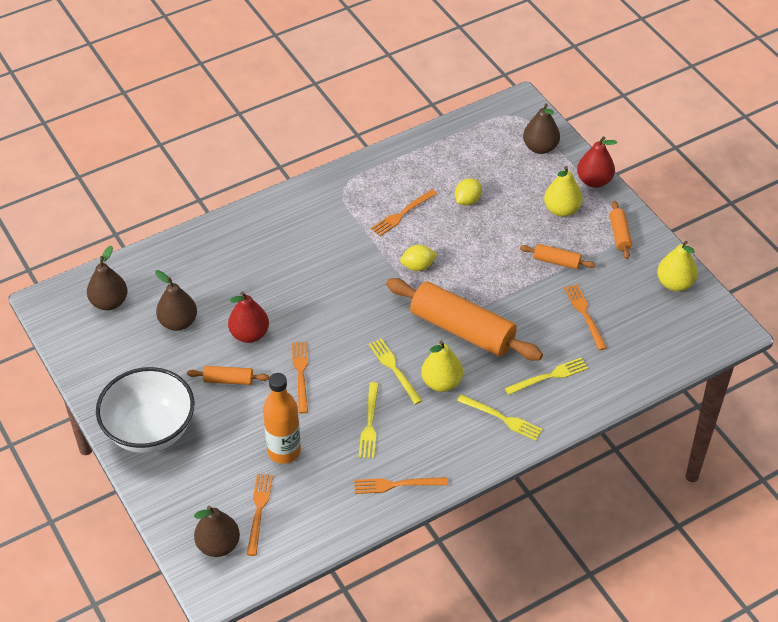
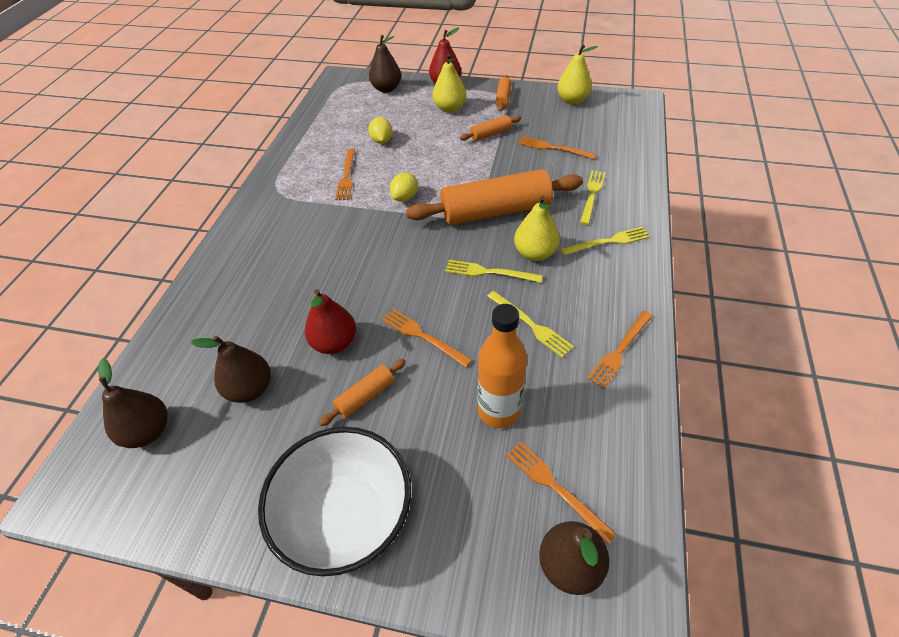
camera: 45 degrees left, 0 degrees up
(619, 234) = (503, 99): orange rolling pin -> orange rolling pin turned 60 degrees clockwise

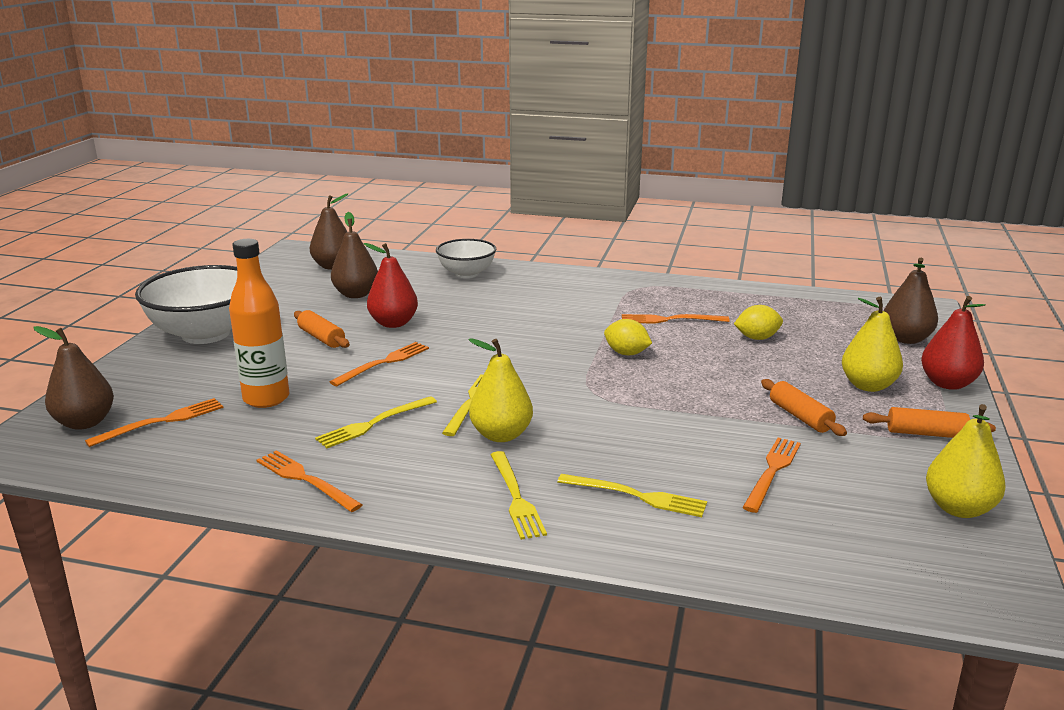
camera: 90 degrees right, 25 degrees down
(212, 302) = (466, 274): none -> white bowl
(495, 211) = (596, 411): orange rolling pin -> none

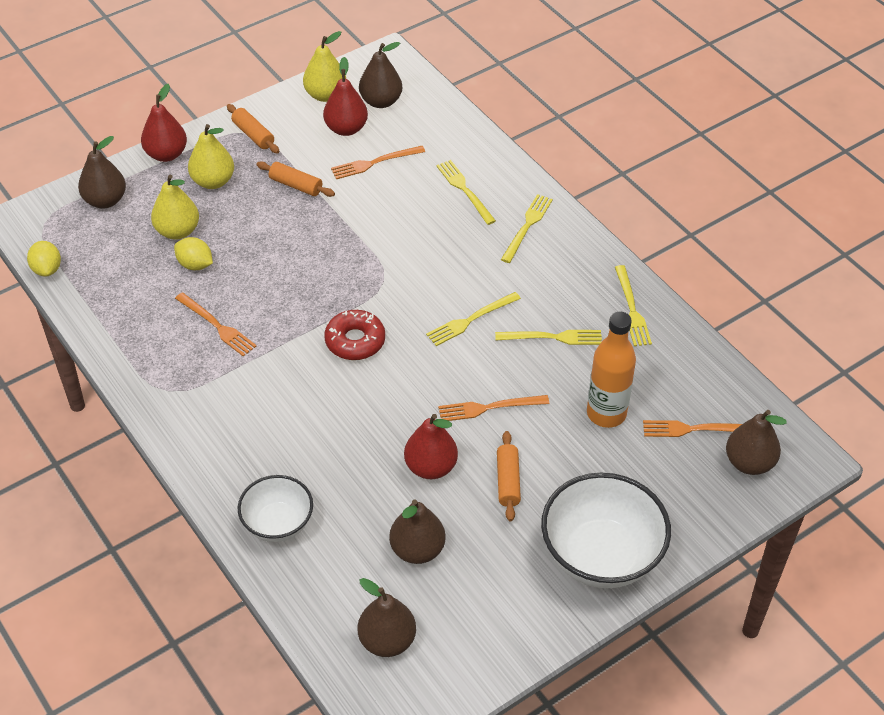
camera: 140 degrees left, 25 degrees up
(305, 480) = (631, 309): orange fork -> yellow fork
(501, 435) = (485, 277): yellow pear -> yellow pear (177, 231)
(553, 352) = (355, 341): none -> red donut
(626, 353) = (307, 306): yellow lemon -> yellow lemon (47, 269)
(800, 417) = (296, 185): orange rolling pin -> orange rolling pin turned 75 degrees counterclockwise
(864, 487) = (346, 128): none -> red pear
(894, 537) = (381, 101): none -> brown pear

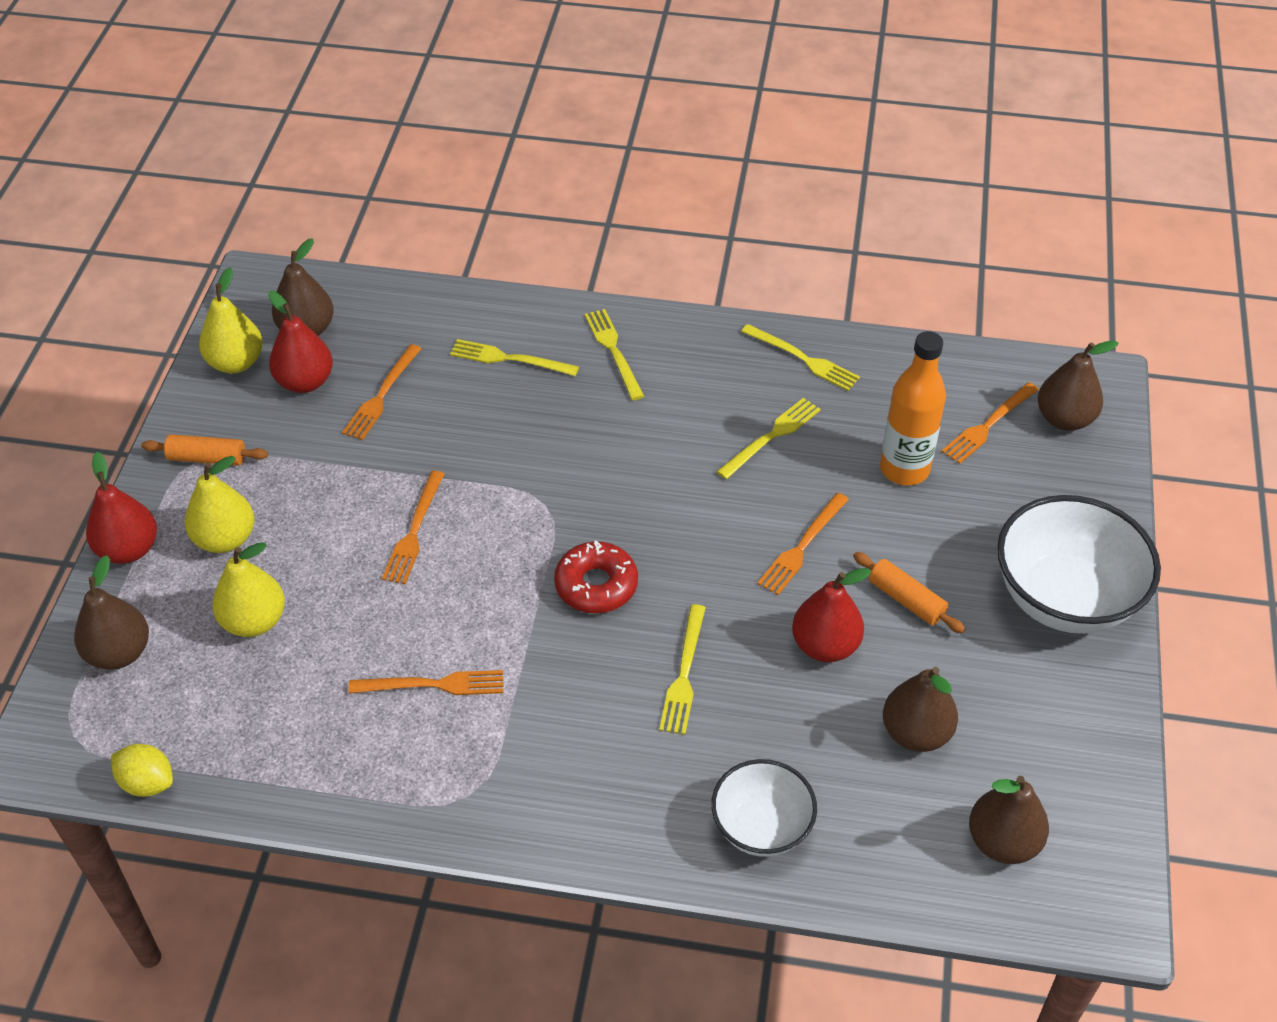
camera: 45 degrees left, 0 degrees up
(195, 265) = (322, 641): yellow lemon -> none
(296, 185) = (326, 477): orange rolling pin -> none
(302, 244) = (414, 531): none -> orange fork
(471, 320) = (678, 478): yellow fork -> yellow fork (684, 674)

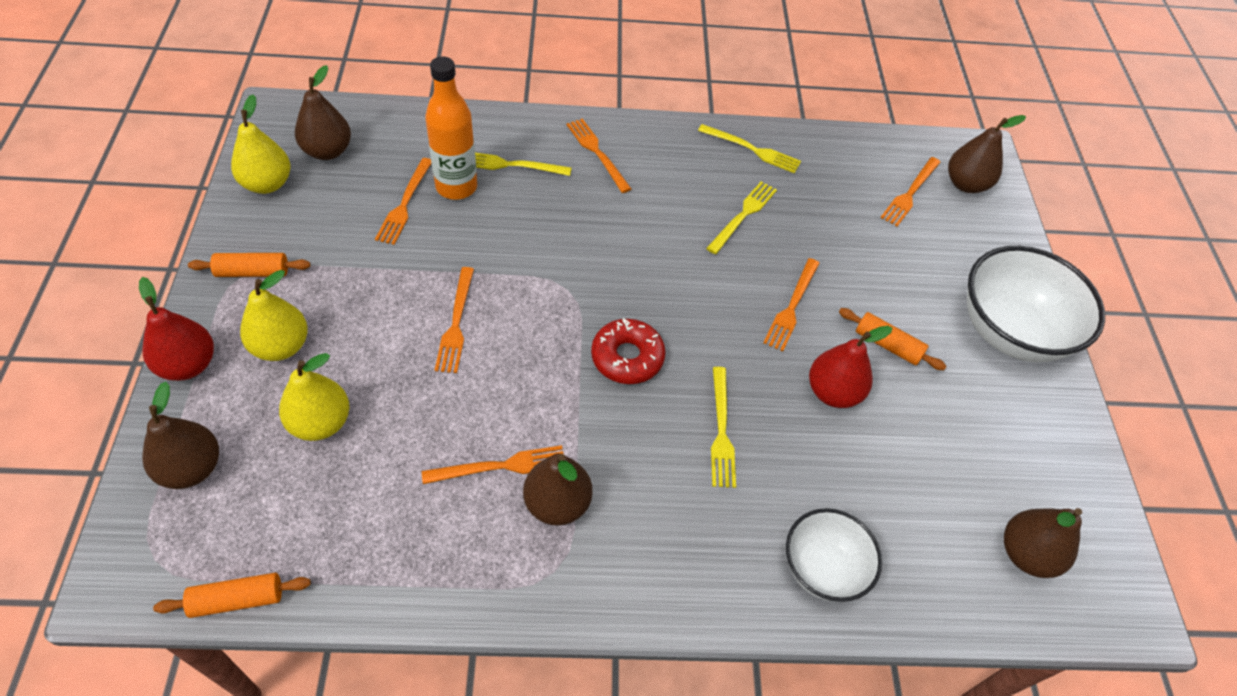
camera: 15 degrees left, 5 degrees up
(147, 782) = (237, 600): yellow lemon -> orange rolling pin
(305, 382) = (333, 196): red pear -> none
(614, 351) = (597, 153): yellow fork -> orange fork
(904, 469) = (855, 234): orange bottle -> orange bottle (456, 187)
(915, 733) = (928, 463): brown pear -> brown pear (557, 503)

